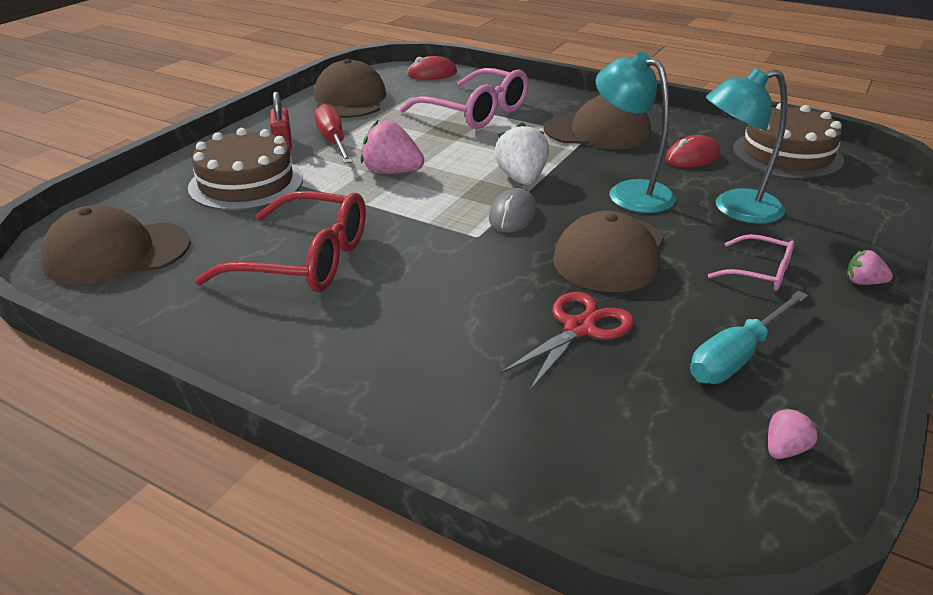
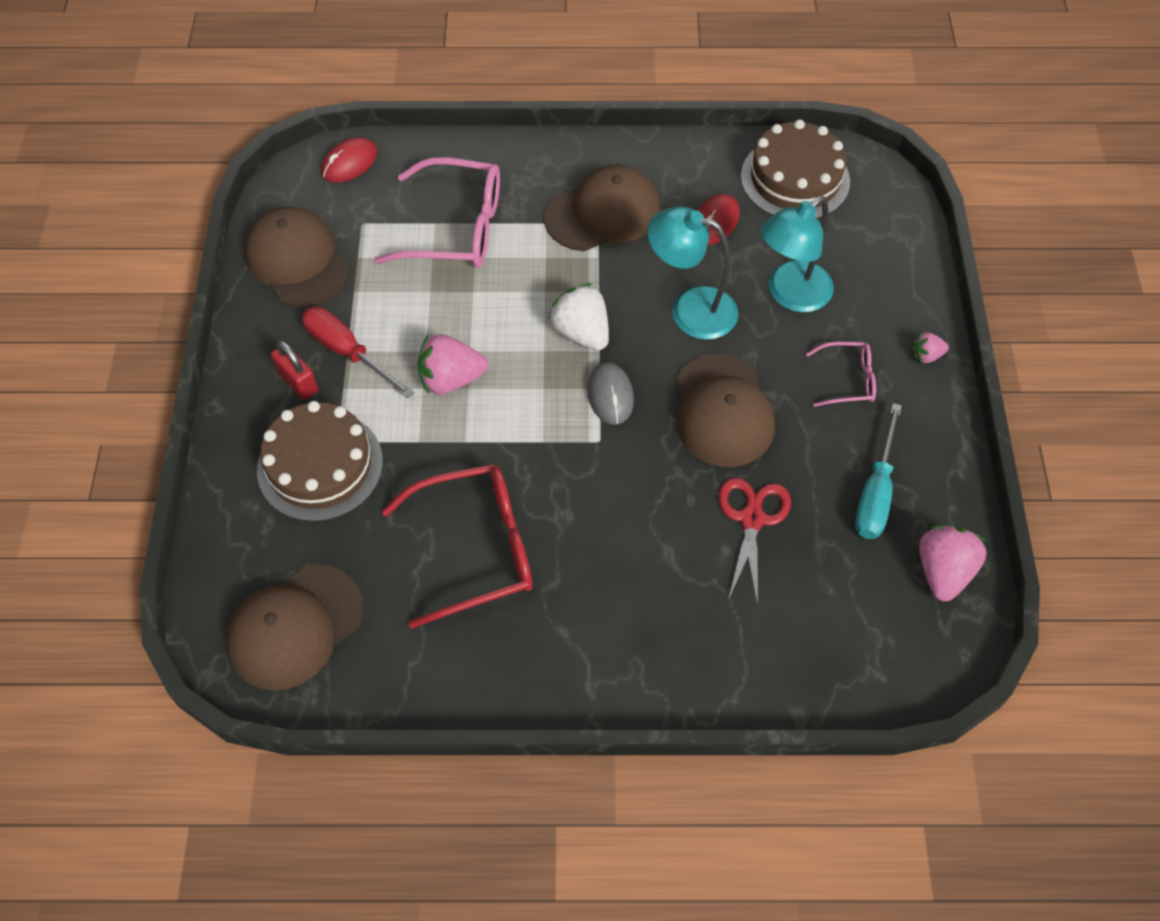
camera: 30 degrees left, 25 degrees up
(785, 449) = (943, 571): pink strawberry -> pink strawberry, size x1.90

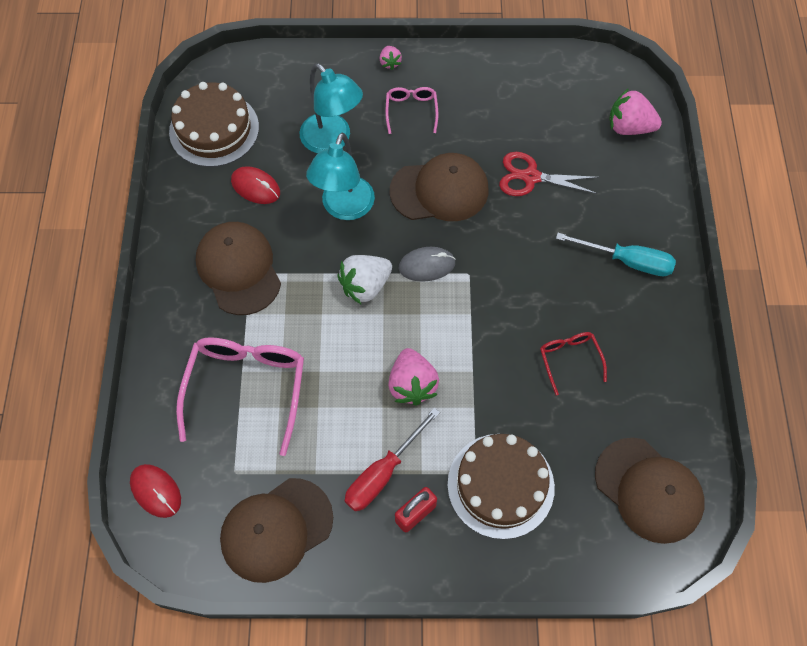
camera: 90 degrees left, 5 degrees up
(474, 549) = (570, 360): red glasses -> red glasses, size x0.51
(875, 492) = (505, 103): turquoise screwdriver -> turquoise screwdriver (627, 261)
(943, 571) = (562, 73): pink strawberry -> pink strawberry (629, 127)

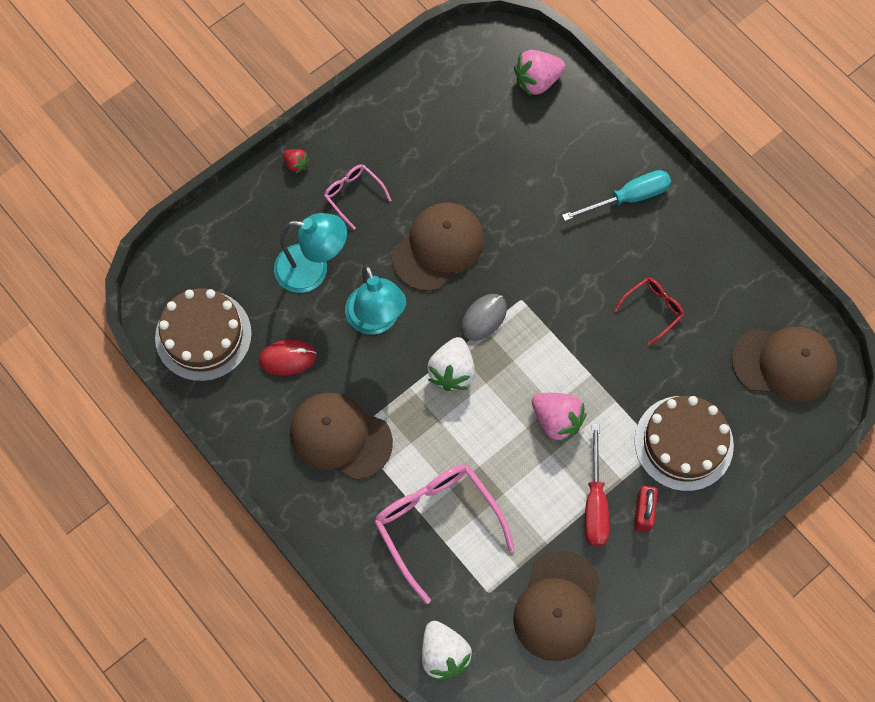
camera: 40 degrees left, 5 degrees up
(156, 491) = (444, 654): red mouse -> white strawberry
(390, 63) = (296, 164): pink strawberry -> red strawberry
(530, 177) = (498, 182): red scissors -> none
(570, 360) = (652, 310): red glasses -> red glasses turned 105 degrees clockwise

